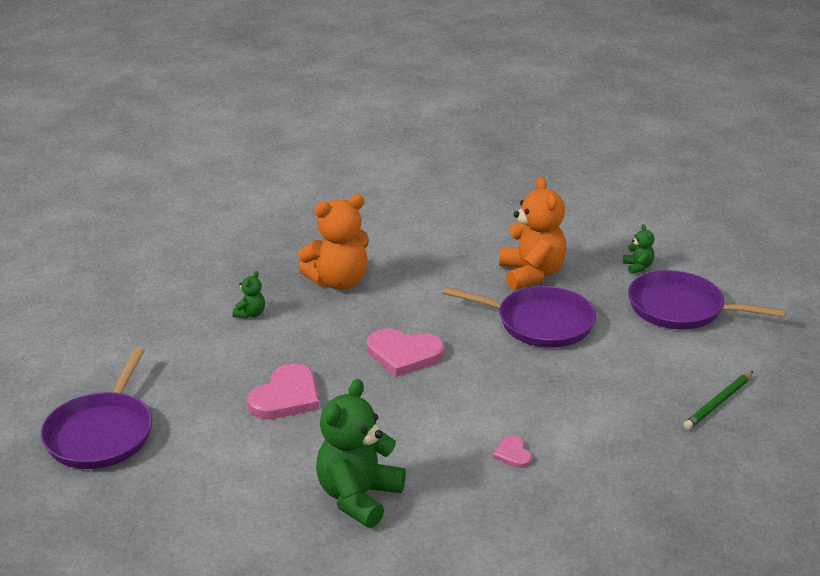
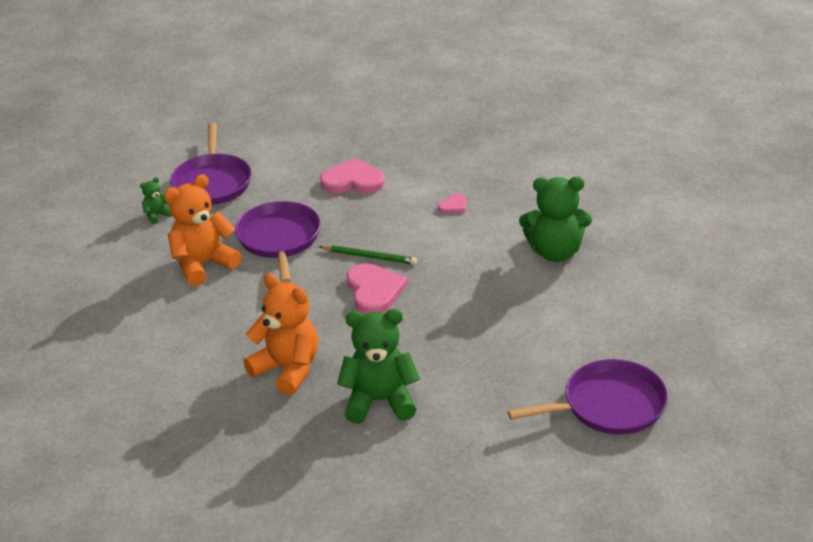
camera: 115 degrees left, 5 degrees up
(250, 314) = (380, 401): green teddy bear -> green teddy bear, size x2.23
(286, 396) = (478, 328): pink heart -> pink heart (353, 181)
(718, 403) = (328, 144): green pencil -> green pencil (369, 257)

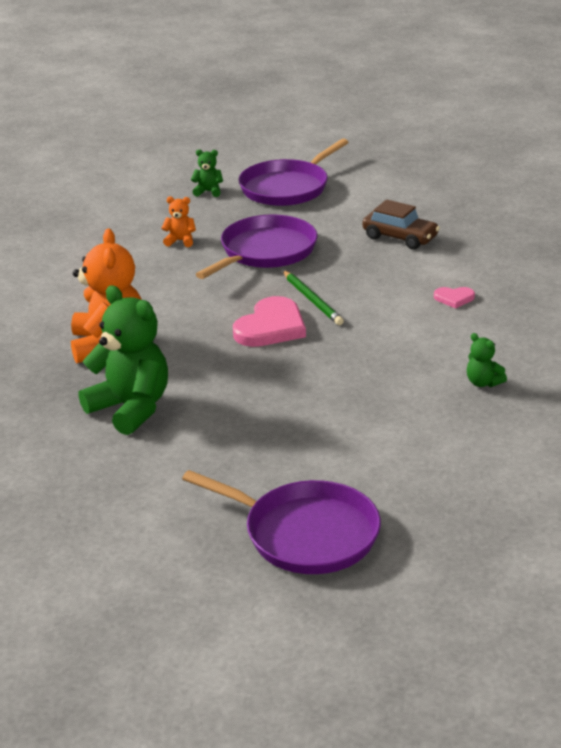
camera: 45 degrees right, 5 degrees down
(203, 265) = (180, 241): orange teddy bear -> orange teddy bear, size x0.45
(353, 181) = (400, 237): pink heart -> brown car
(555, 252) = (483, 383): green teddy bear -> green teddy bear, size x0.45

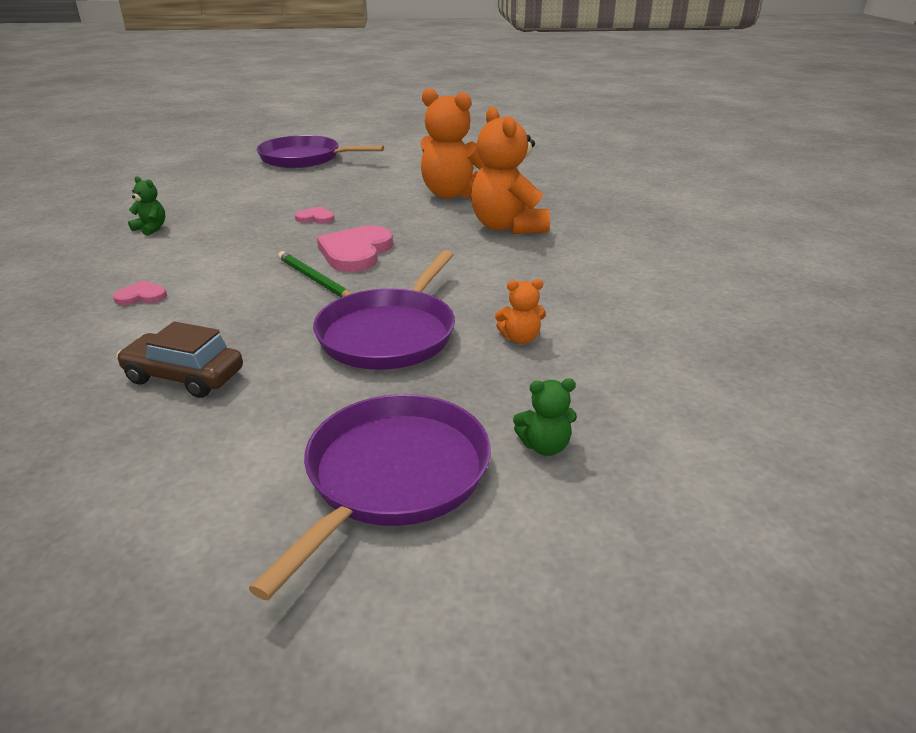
camera: 165 degrees right, 0 degrees up
(131, 408) = (452, 194): green teddy bear -> orange teddy bear
(303, 381) = (315, 218): none -> pink heart

